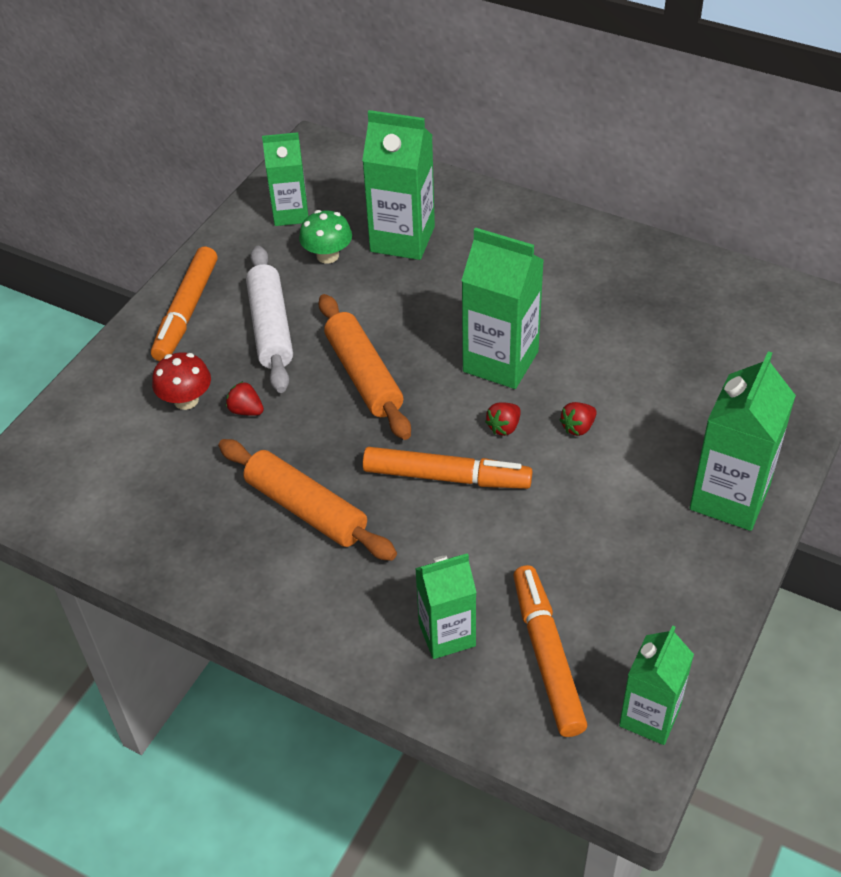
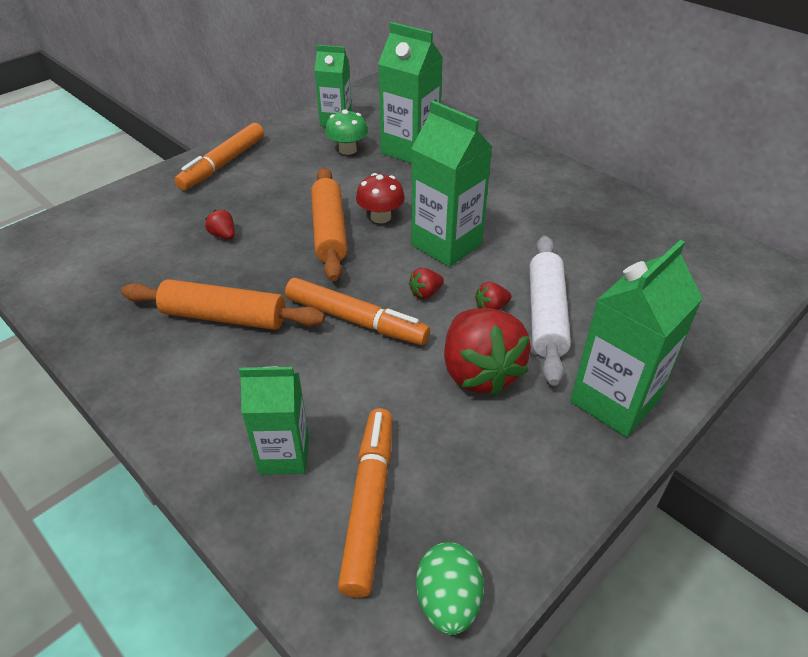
camera: 15 degrees right, 5 degrees down
(186, 400) = (184, 219): red mushroom -> red mushroom (380, 217)
(271, 328) = (277, 186): white rolling pin -> white rolling pin (546, 315)
(306, 509) = (224, 317): orange rolling pin -> orange rolling pin turned 45 degrees counterclockwise
(594, 502) = (479, 372): none -> red strawberry
(649, 716) = (448, 601): green carton -> green egg

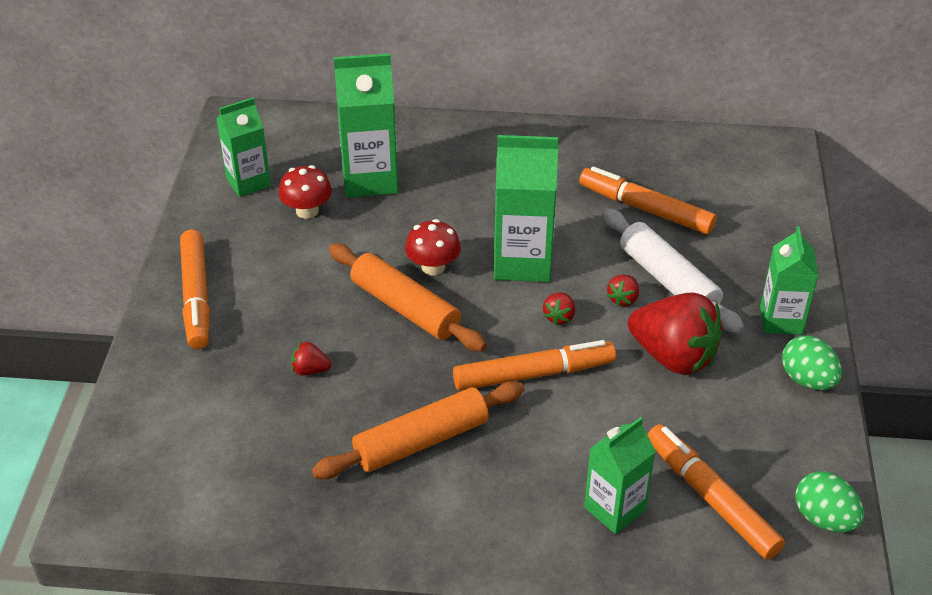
camera: 40 degrees left, 0 degrees up
(347, 150) = (307, 211): green mushroom -> red mushroom
(581, 465) = (807, 380): none -> green egg
(589, 257) = (645, 209): none -> orange marker
(614, 401) = (781, 320): green carton -> green carton, size x0.66

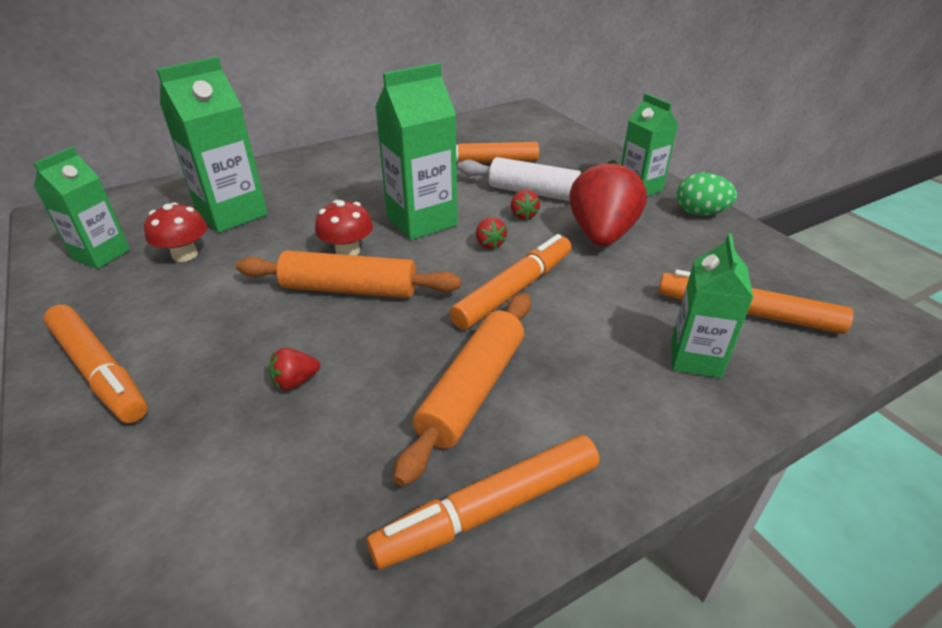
camera: 35 degrees left, 5 degrees down
(360, 523) = (489, 509): none -> orange marker
(673, 357) = (601, 235): red strawberry -> red strawberry turned 75 degrees counterclockwise
(824, 519) = (829, 288): green egg -> none

